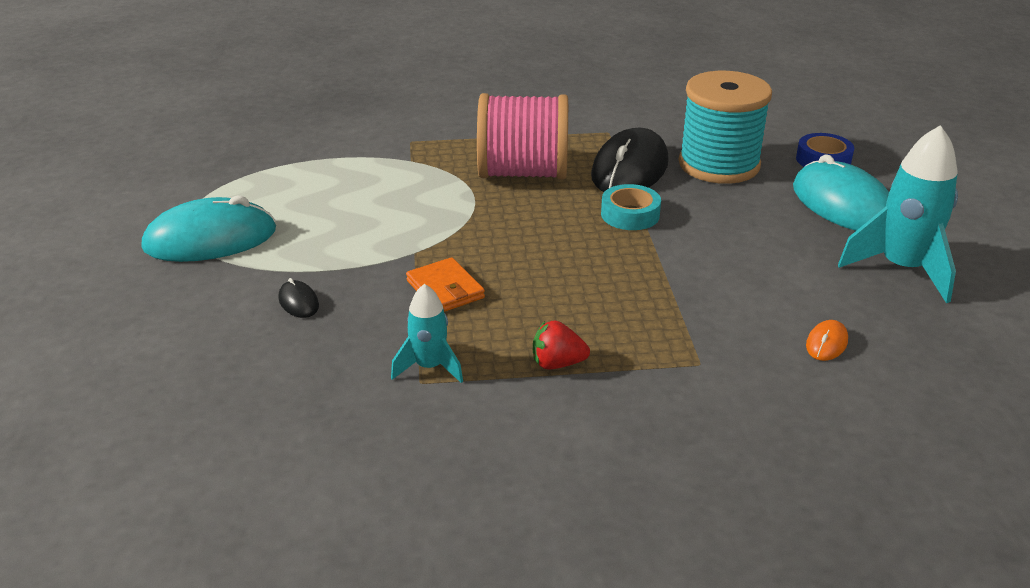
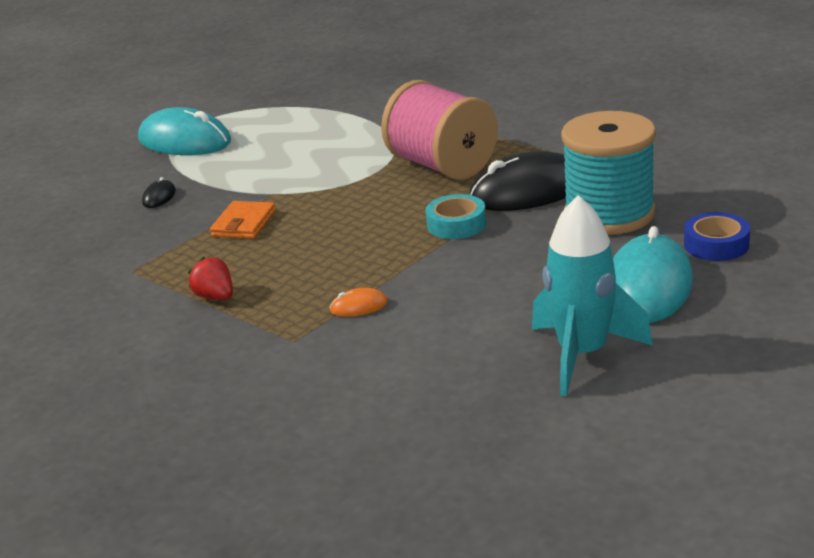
camera: 50 degrees right, 5 degrees down
(429, 367) = (150, 264): turquoise rocket -> none
(826, 343) = (402, 372): orange mouse -> orange mouse (359, 306)

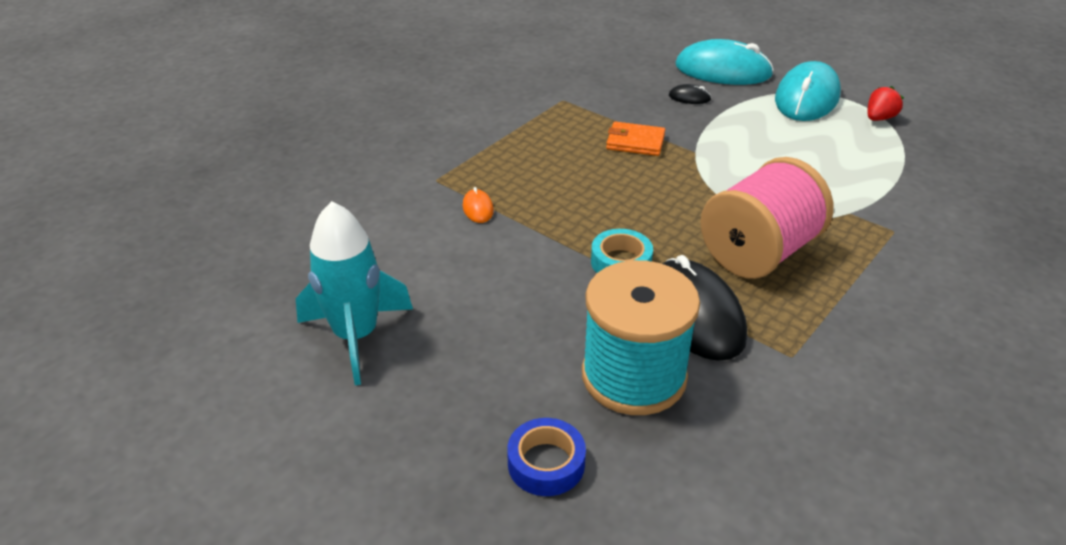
camera: 85 degrees right, 10 degrees up
(215, 297) = (512, 139): red strawberry -> red strawberry (879, 118)
(648, 286) = (465, 393): turquoise mouse -> turquoise mouse (723, 70)

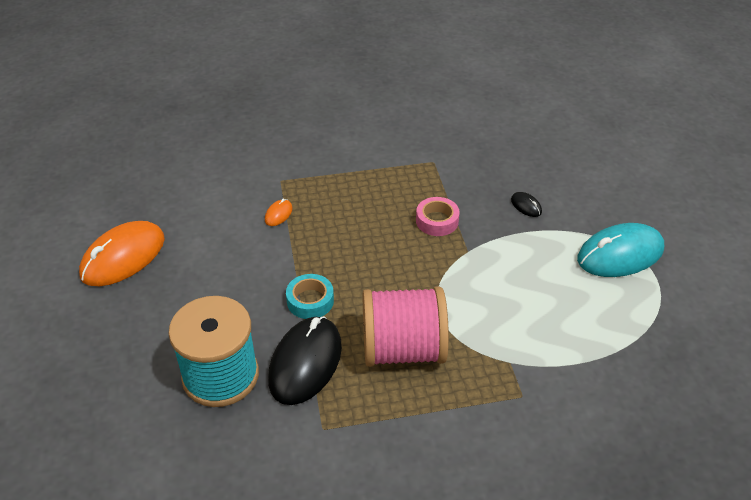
camera: 40 degrees right, 5 degrees up
(356, 336) = (123, 257): turquoise rocket -> orange mouse
(546, 463) = (117, 391): blue tape -> none
(635, 142) = (437, 221): orange wallet -> pink tape
(723, 70) = (586, 196): turquoise mouse -> none
(879, 118) = (655, 304): red strawberry -> none

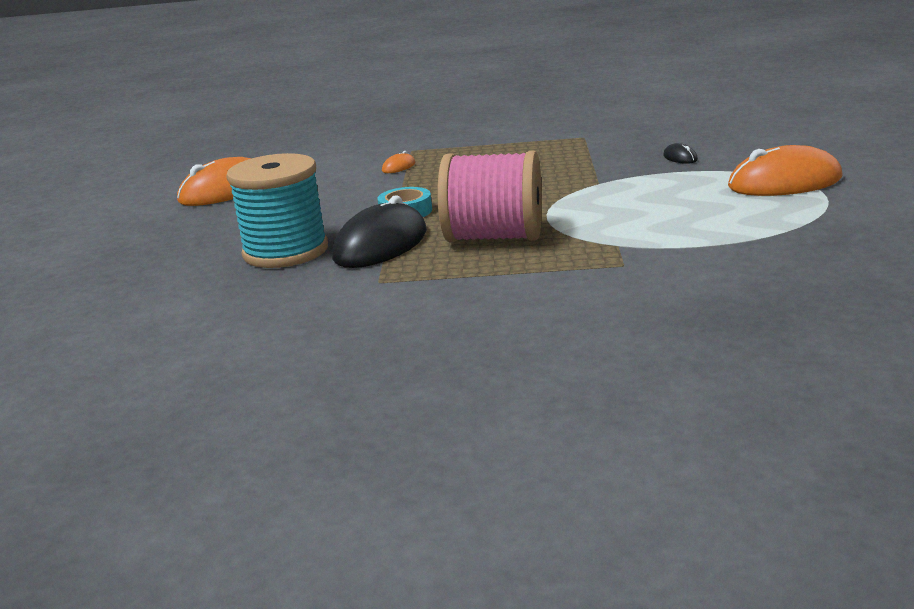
camera: 15 degrees right, 20 degrees down
(437, 221) = (571, 167): pink tape -> none
(620, 254) = (784, 182): turquoise mouse -> orange mouse

